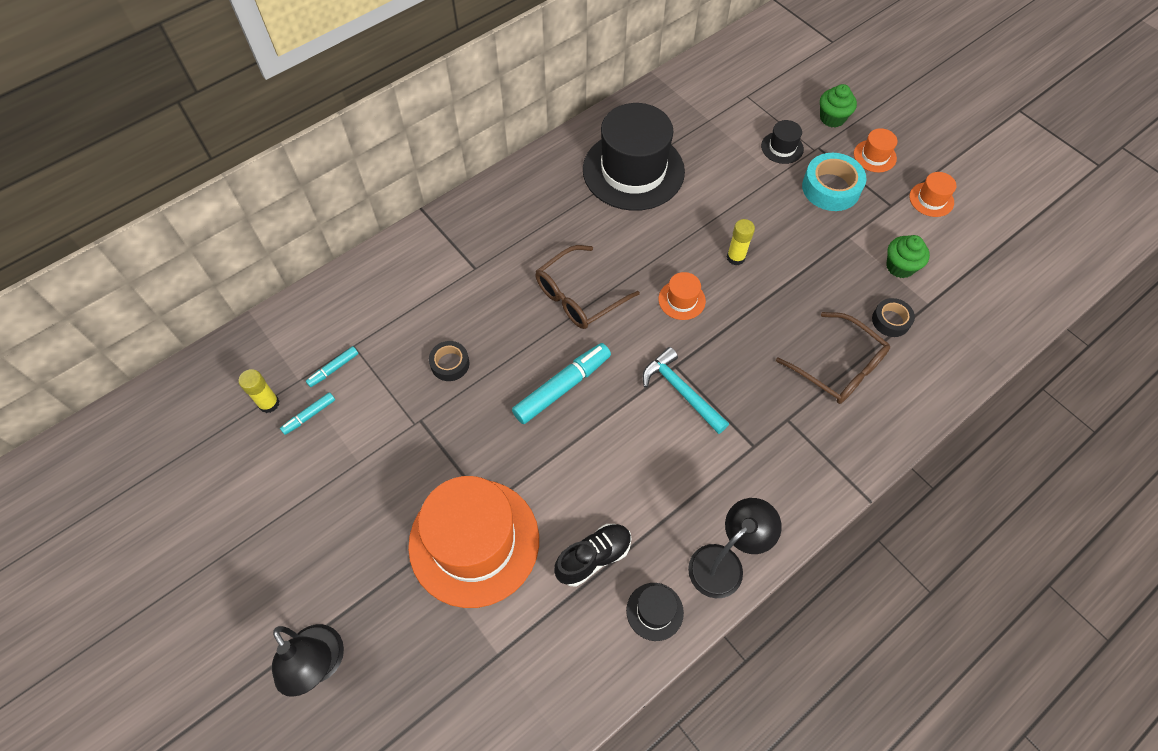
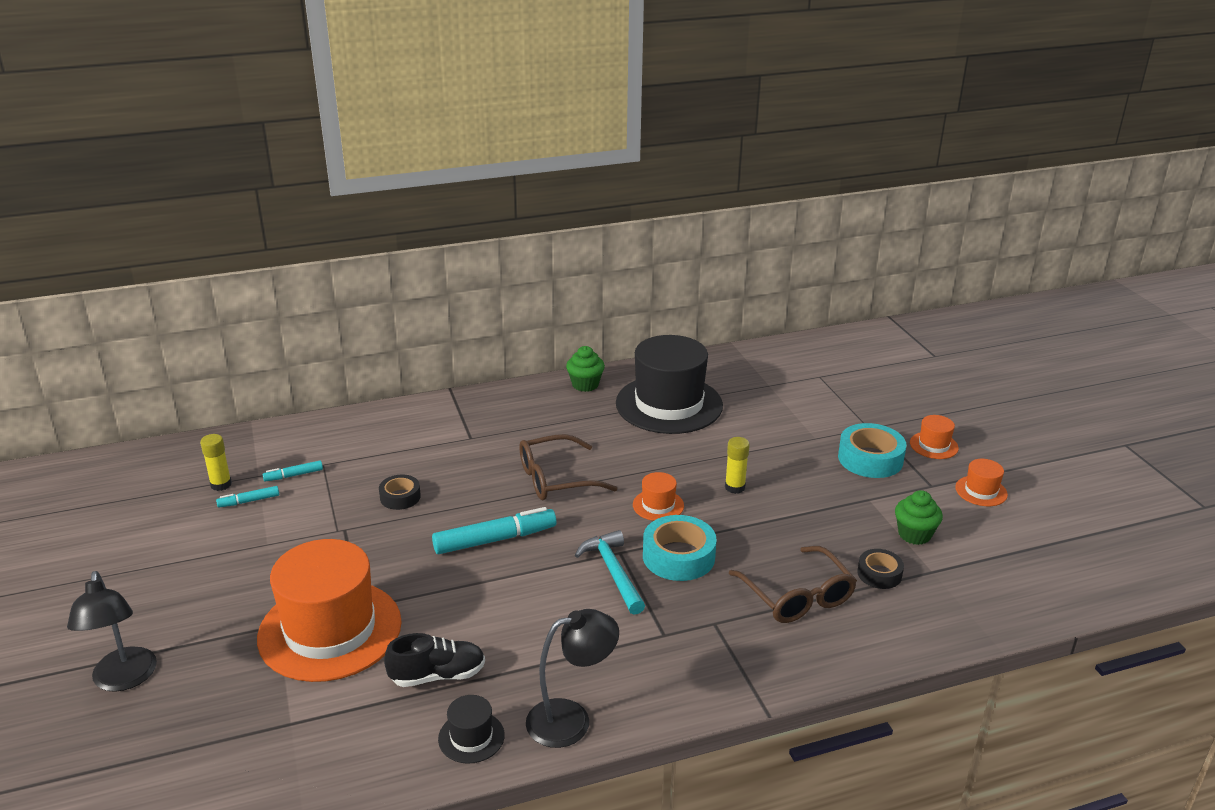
camera: 20 degrees right, 30 degrees down
(726, 354) = (678, 556): none -> turquoise tape
(782, 147) = (834, 419): black hat -> none
(832, 118) = (902, 409): green cupcake -> green cupcake (585, 384)

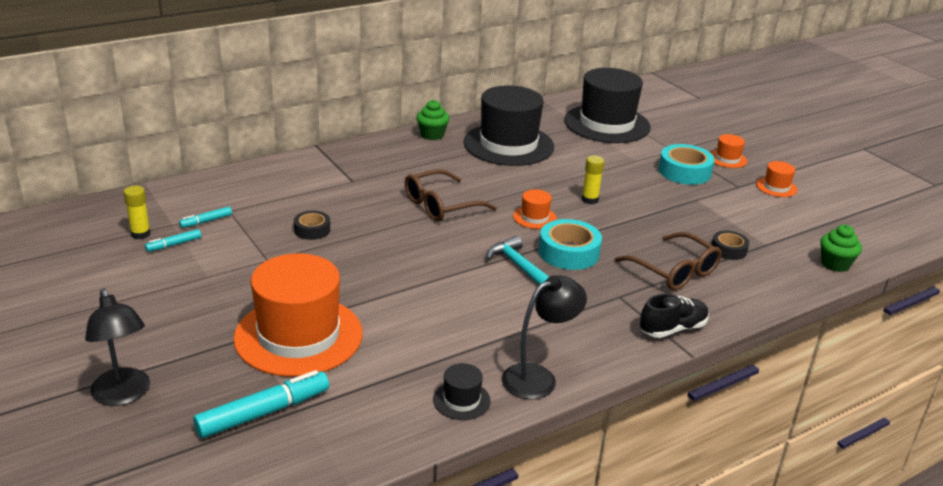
camera: 15 degrees left, 0 degrees up
(438, 675) = (410, 359): black shoe -> black shoe (672, 329)
(495, 540) = (411, 254): turquoise marker -> turquoise marker (264, 413)
(800, 385) = (607, 124): none -> black hat
(914, 534) = (742, 220): green cupcake -> green cupcake (835, 264)

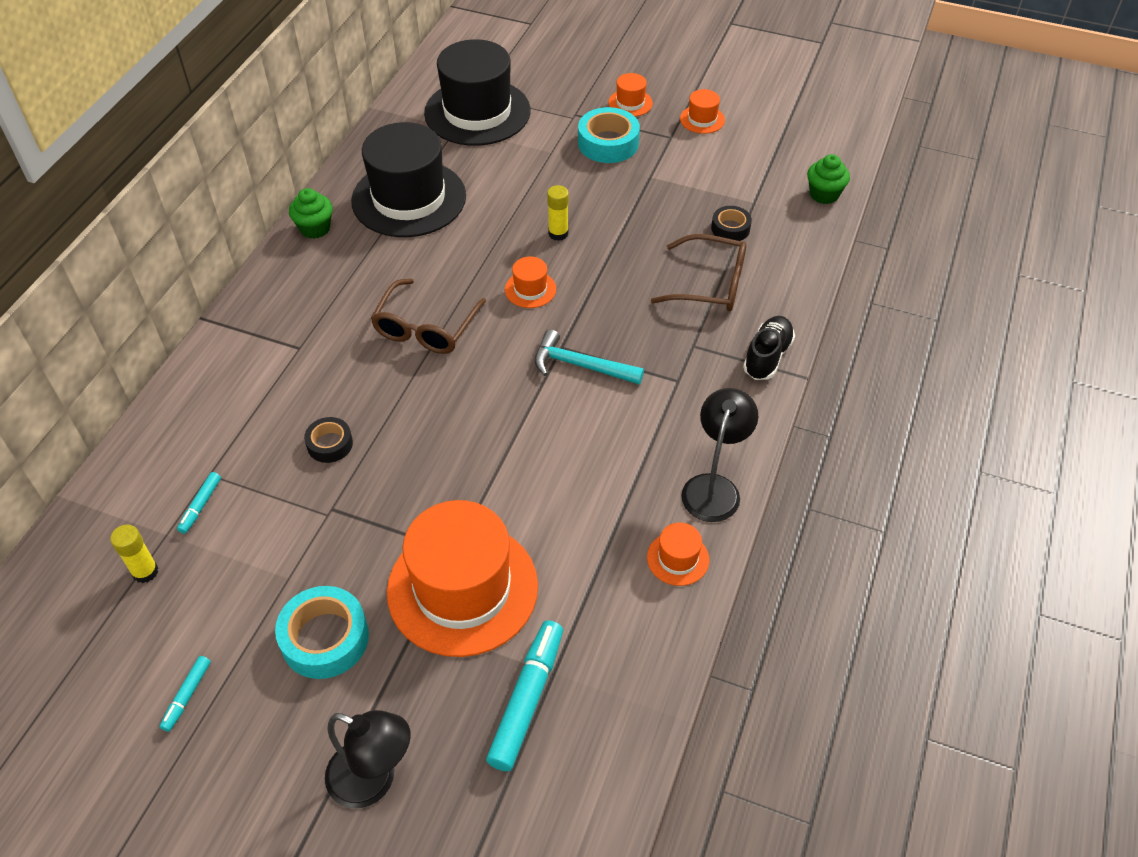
camera: 35 degrees left, 20 degrees up
(174, 245) = (201, 561): turquoise marker -> turquoise marker (187, 696)
(461, 400) = (678, 558): black hat -> orange hat
(568, 252) = (602, 317): turquoise tape -> turquoise tape (325, 638)

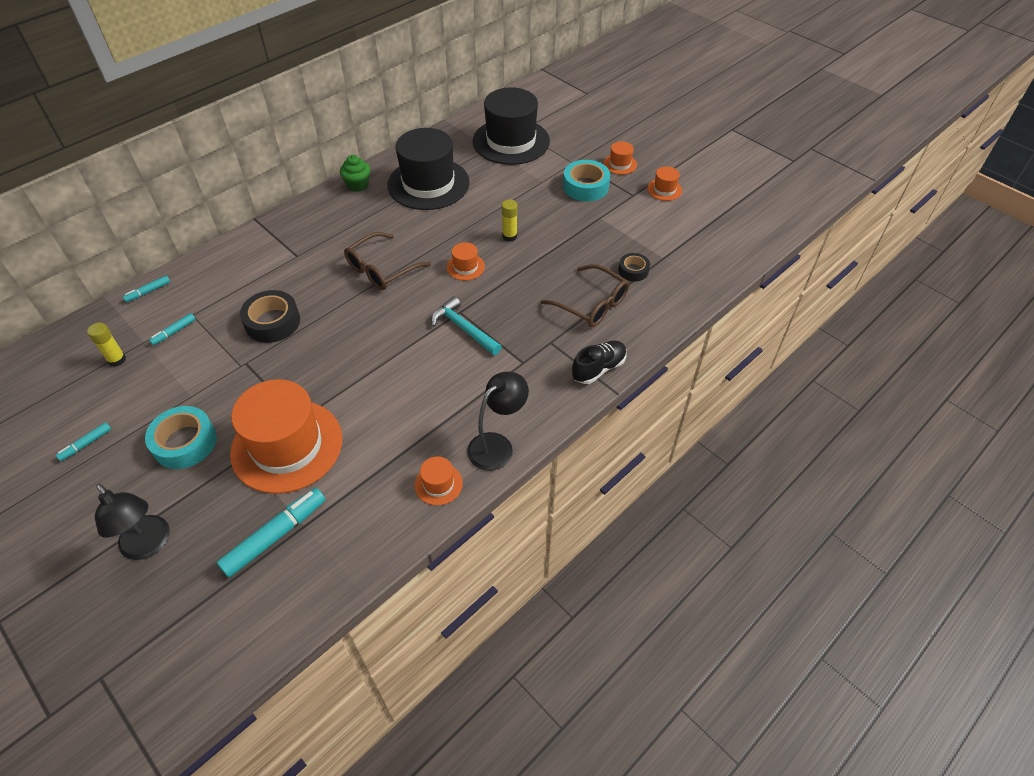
camera: 25 degrees right, 0 degrees up
(120, 466) = (148, 292): none -> turquoise marker
(330, 444) = (272, 322): black tape -> black tape, size x1.69
(824, 194) = (721, 268): green cupcake -> none

